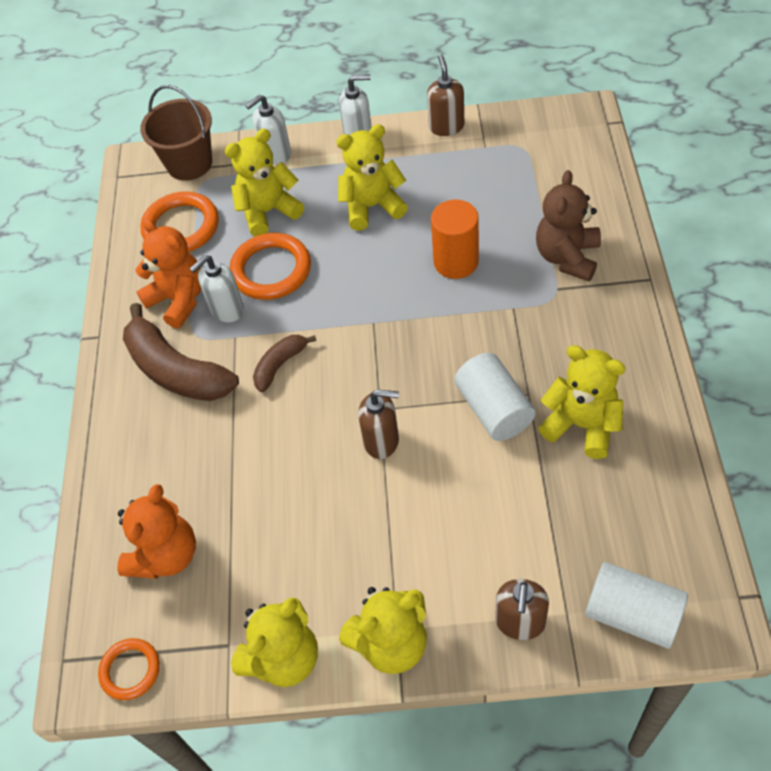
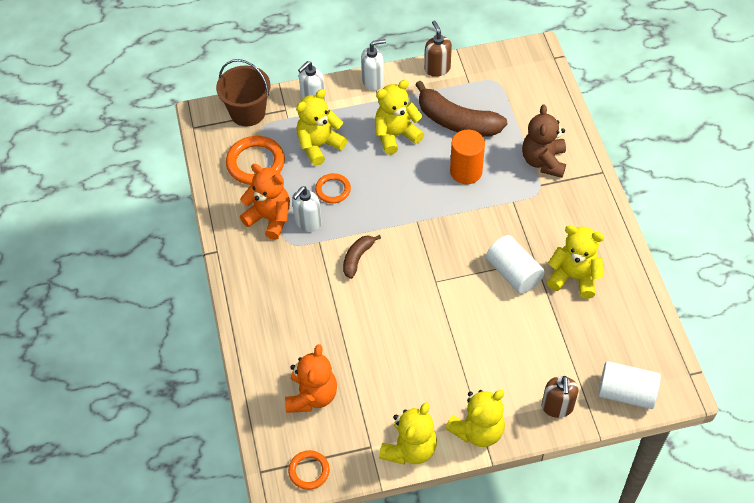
camera: 15 degrees left, 0 degrees up
(176, 370) = (283, 270): brown banana -> brown banana (456, 121)
(271, 270) = (333, 190): orange ring -> orange ring, size x0.59
(382, 441) = (442, 303): brown soap dispenser -> none

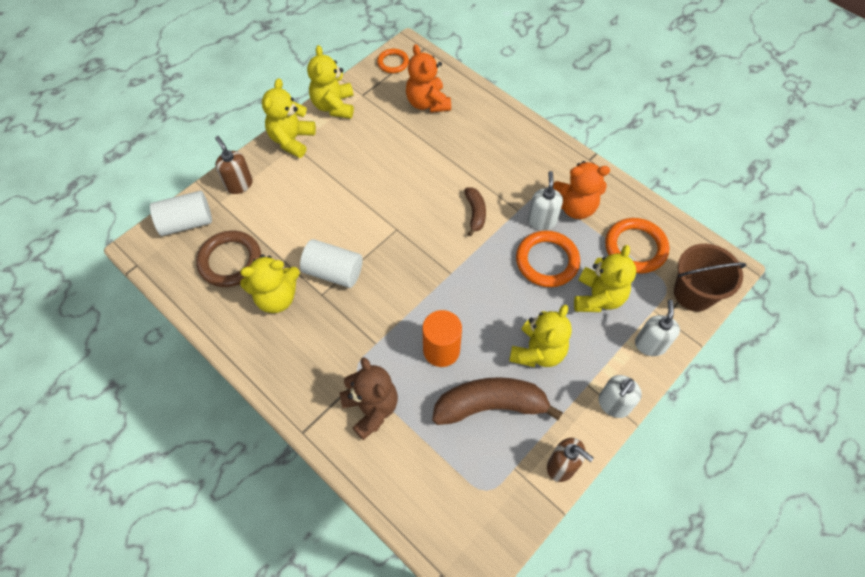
camera: 145 degrees right, 5 degrees up
(333, 190) = (547, 261): orange ring -> orange ring, size x1.69
(600, 331) = (230, 261): none -> brown ring

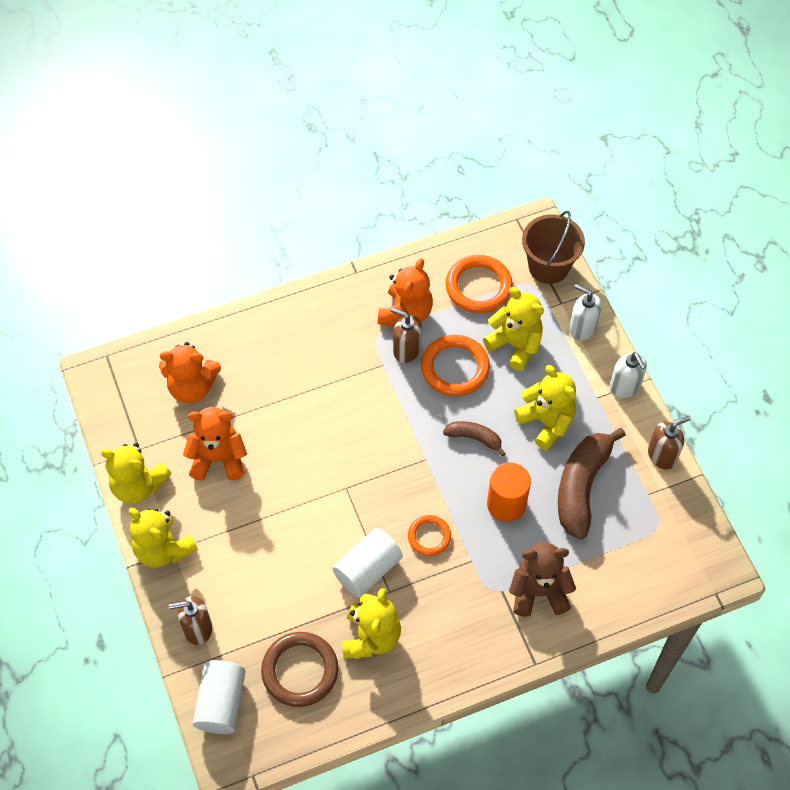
camera: 65 degrees left, 0 degrees up
(379, 141) = (218, 459): none -> orange teddy bear
(393, 63) = (109, 397): orange ring -> orange ring (429, 536)
(475, 213) = (366, 406): brown banana -> brown banana (474, 438)
(542, 220) = (406, 350): white soap dispenser -> brown soap dispenser

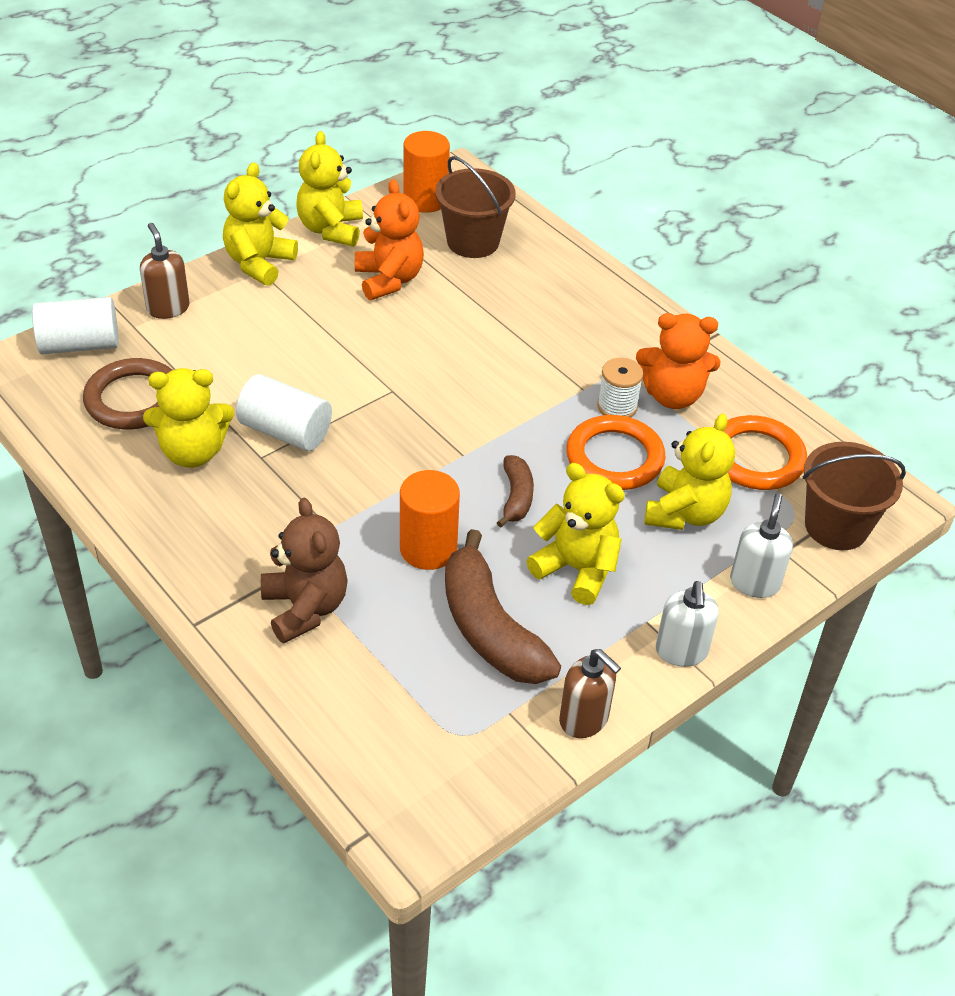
camera: 70 degrees right, 15 degrees down
(125, 406) = (425, 200): none -> orange cylinder
(192, 387) = (473, 242): orange teddy bear -> brown bucket
(406, 350) = (617, 406): brown soap dispenser -> white spool
(429, 536) = (351, 479): orange ring -> none
(546, 422) = (576, 569): yellow teddy bear -> yellow teddy bear turned 90 degrees counterclockwise
(582, 486) = (490, 628): brown banana -> brown banana turned 120 degrees counterclockwise
(625, 387) = (681, 651): white soap dispenser -> white soap dispenser turned 45 degrees counterclockwise

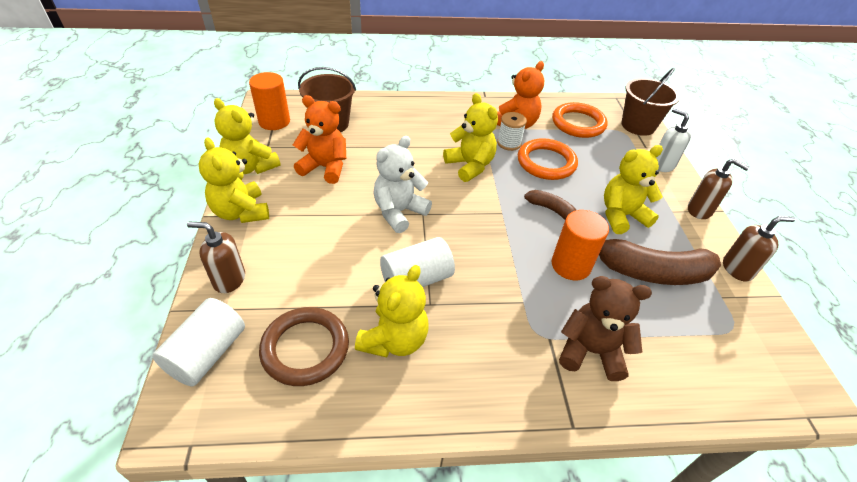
camera: 55 degrees left, 0 degrees up
(375, 371) = (399, 212): none -> white teddy bear
(681, 651) = (699, 210): white soap dispenser -> brown soap dispenser
(685, 513) = (602, 161): yellow teddy bear -> yellow teddy bear (470, 166)

